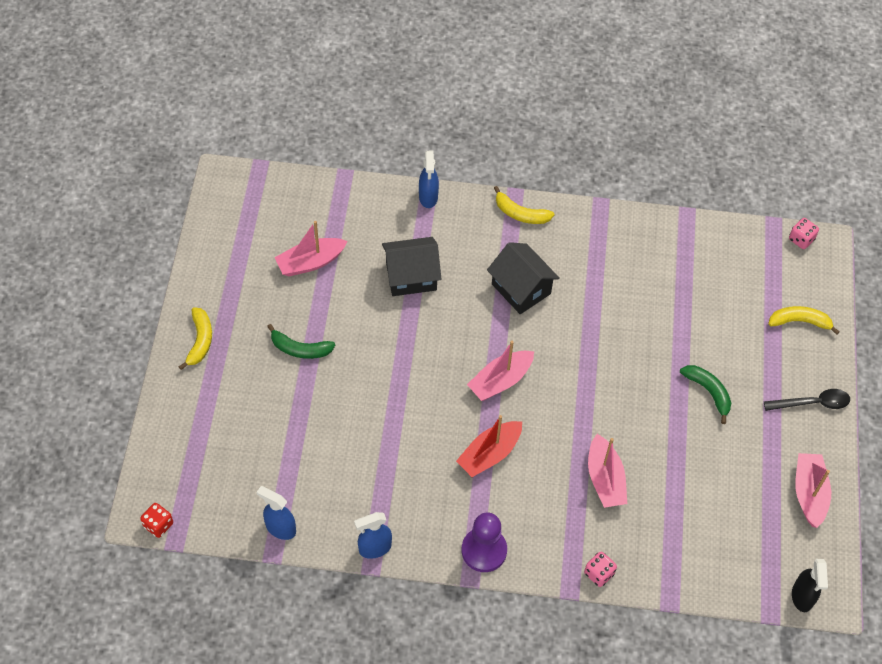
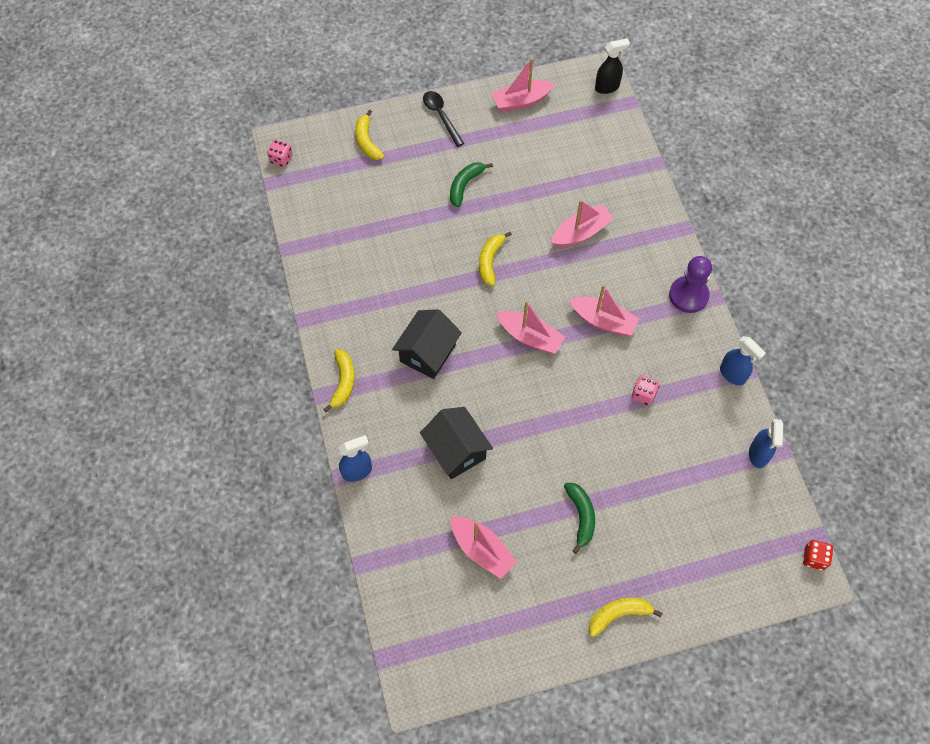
camera: 110 degrees left, 5 degrees up
(489, 454) = (603, 321): red boat -> pink boat
(599, 573) = (662, 213): pink dice -> pink dice (643, 394)
(603, 380) = (490, 261): none -> yellow banana

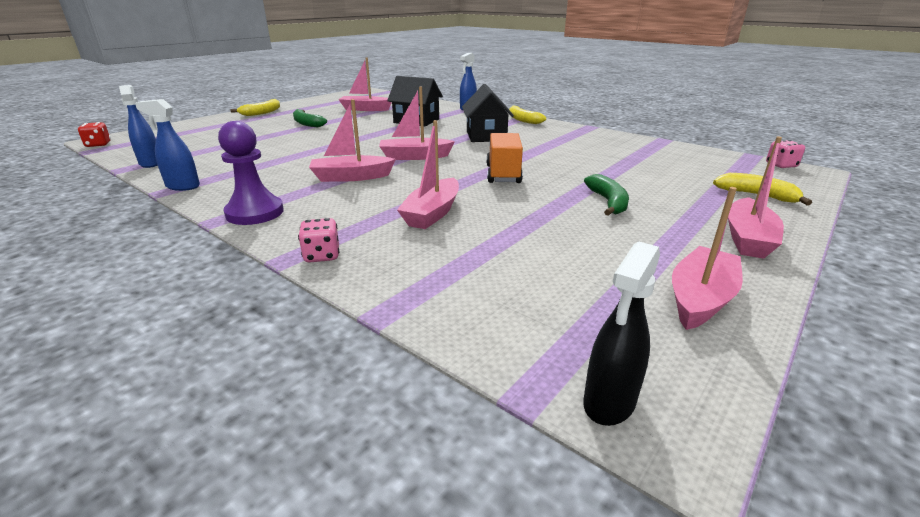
camera: 145 degrees right, 35 degrees down
(441, 116) = (747, 239): black spoon -> pink boat
(490, 261) = (503, 174): yellow banana -> orange truck
(643, 394) = (283, 160): pink dice -> pink dice (322, 255)

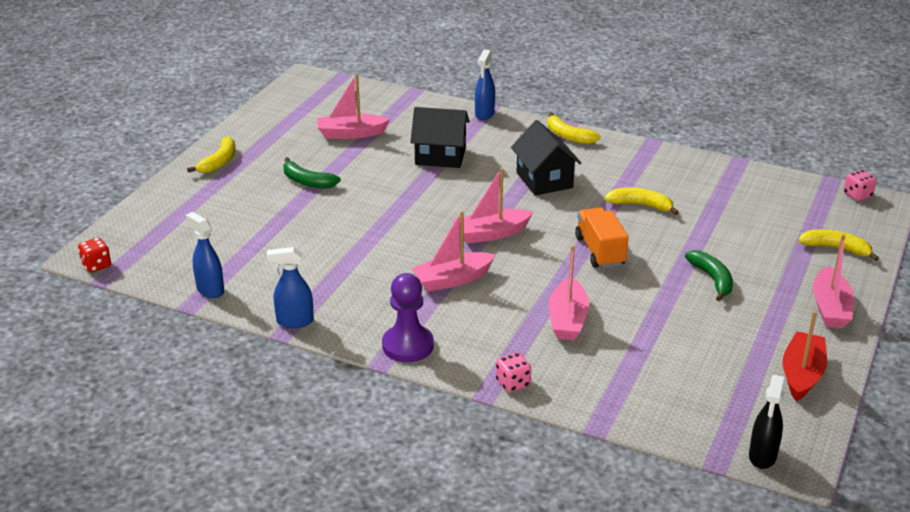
camera: 15 degrees left, 5 degrees up
(560, 154) = (640, 205): none -> yellow banana
(700, 299) = (802, 374): pink boat -> red boat

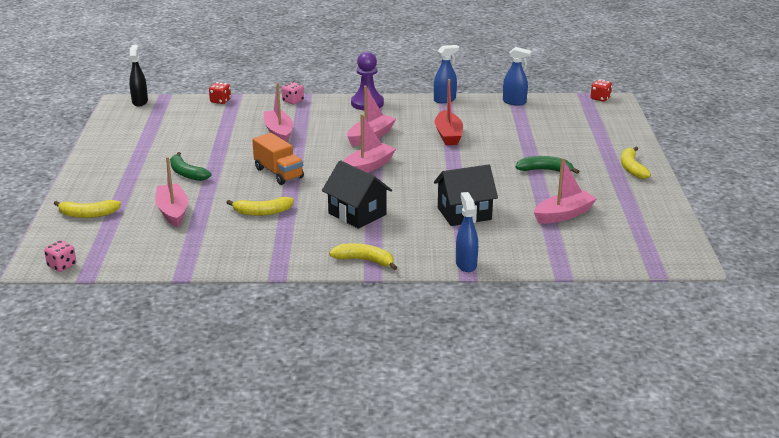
camera: 155 degrees right, 5 degrees down
(626, 418) = (220, 101): none -> red dice
(802, 374) = (117, 137): red boat -> red boat (448, 135)
(830, 308) = (96, 174): pink boat -> pink boat (173, 212)

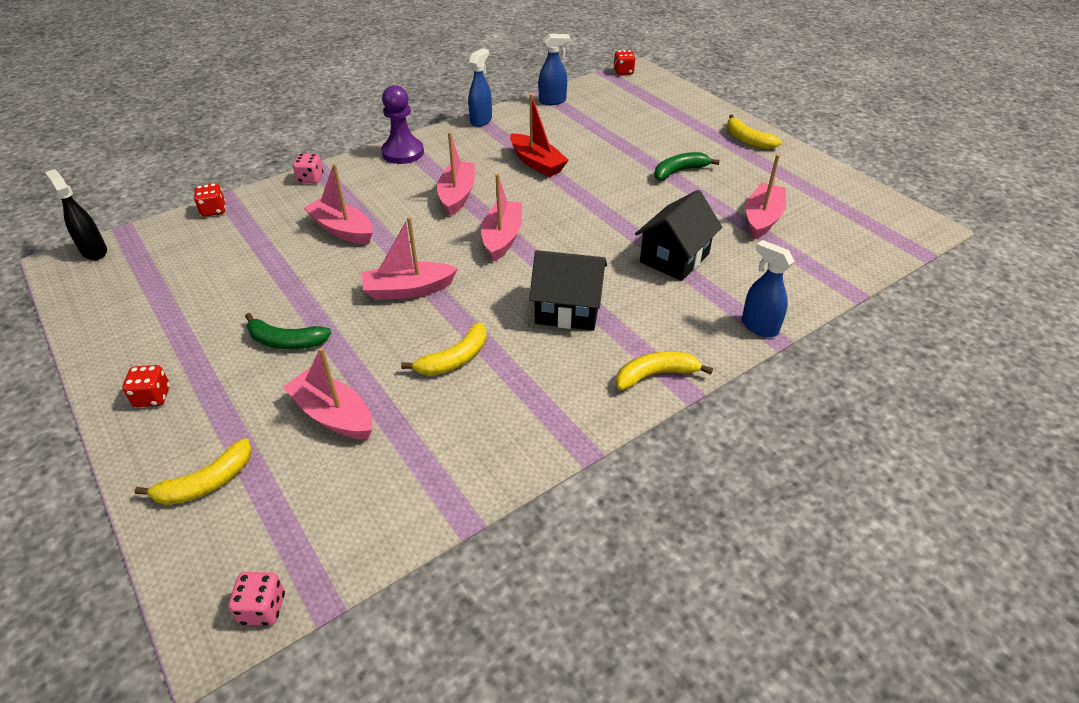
camera: 35 degrees left, 15 degrees up
(100, 173) = (152, 397): none -> red dice
(278, 173) = (408, 290): orange truck -> pink boat

